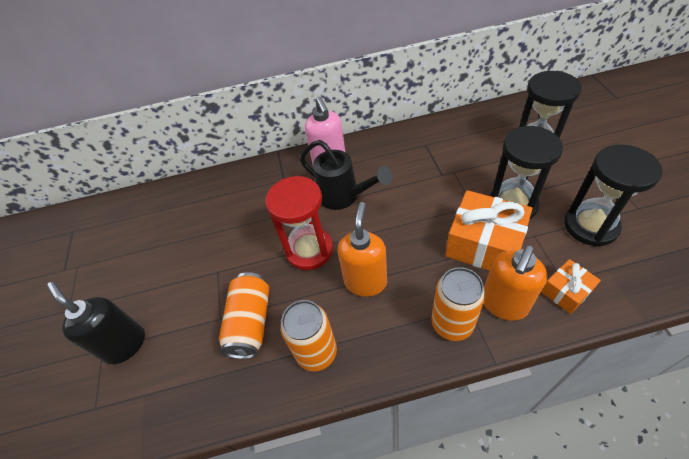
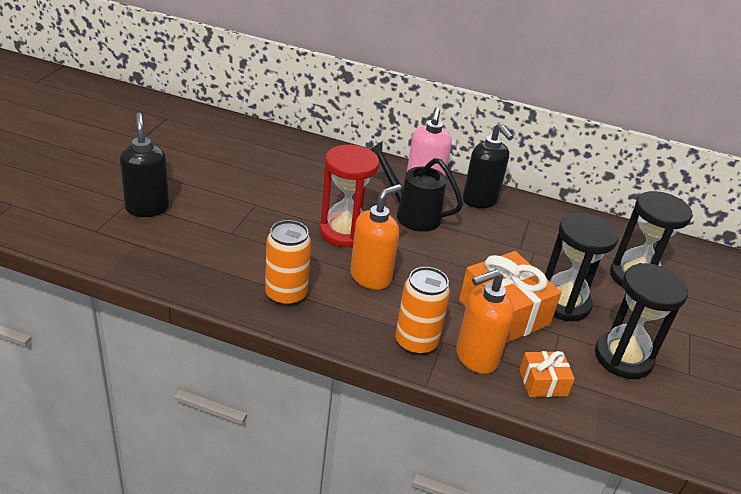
camera: 20 degrees right, 15 degrees down
(250, 322) = (252, 248): orange can -> none
(344, 196) = (411, 214): black watering can -> black watering can turned 150 degrees clockwise
(379, 150) = (480, 200): none -> black soap dispenser

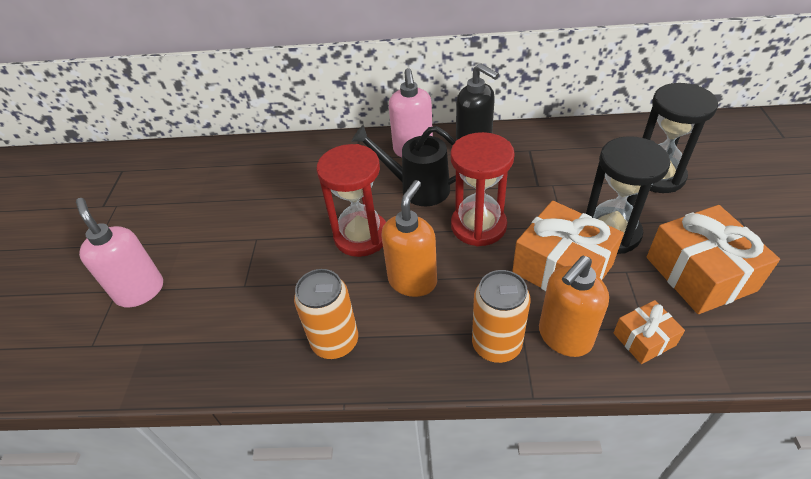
camera: 10 degrees left, 10 degrees up
(147, 208) = (140, 291): black soap dispenser -> pink soap dispenser
(449, 259) = (478, 226): none -> red hourglass
(623, 358) = (699, 274): black hourglass -> orange gift

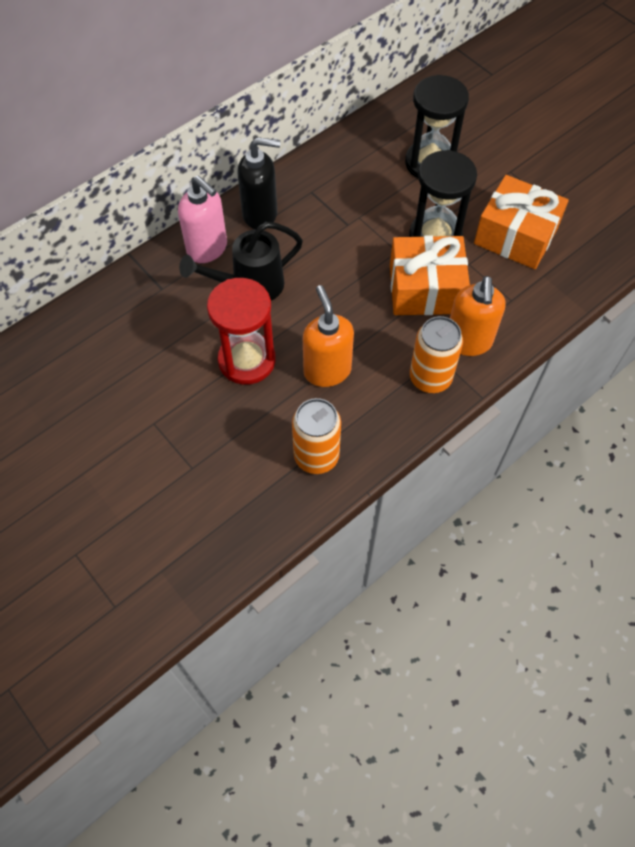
camera: 45 degrees left, 15 degrees up
(140, 291) = (99, 538): pink soap dispenser -> none
(478, 226) = (334, 291): red hourglass -> none
(644, 339) = (516, 309): orange gift -> none

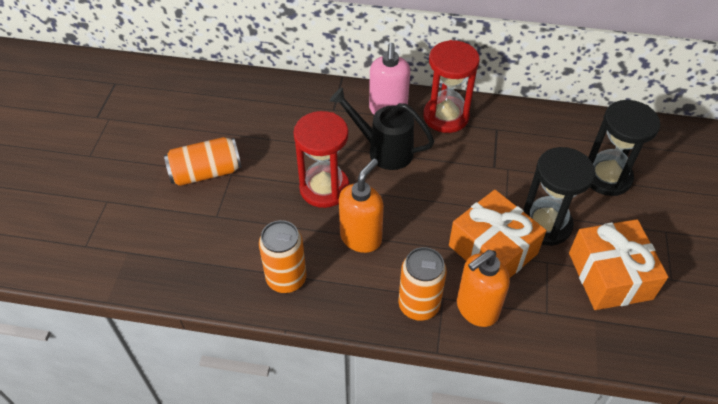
camera: 50 degrees right, 10 degrees down
(129, 443) = (206, 172): none -> orange can
(260, 214) = (446, 116): black soap dispenser -> red hourglass

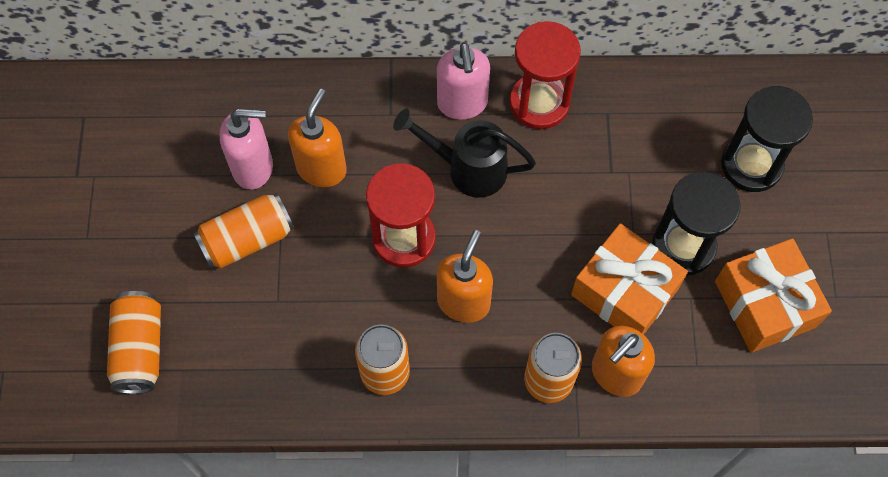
camera: 10 degrees left, 15 degrees up
(101, 233) = (140, 349): none -> orange can
(224, 128) = (253, 167): none -> pink soap dispenser
(274, 135) = (322, 168): none -> orange soap dispenser

